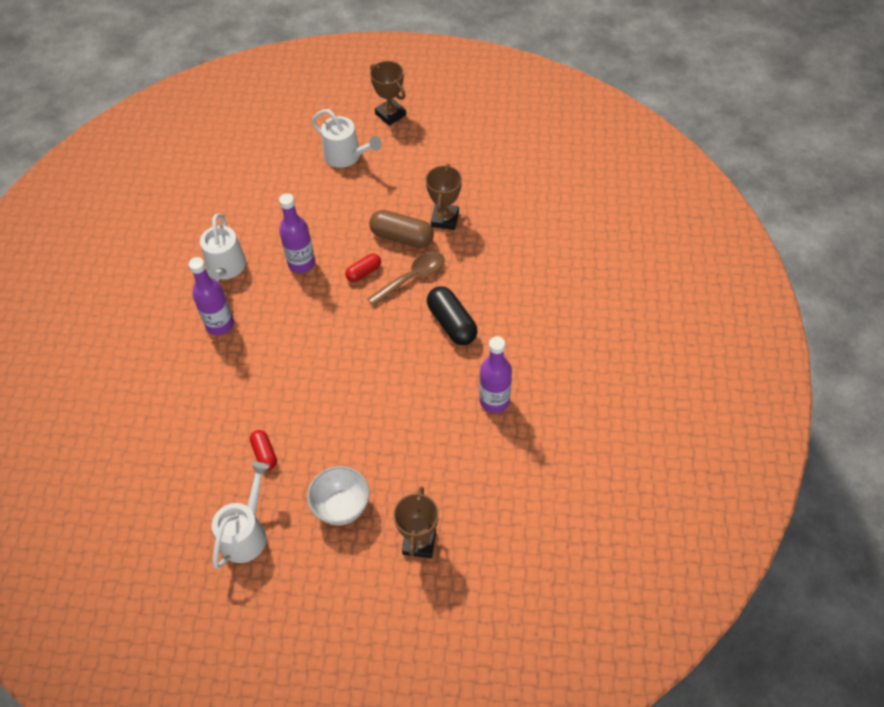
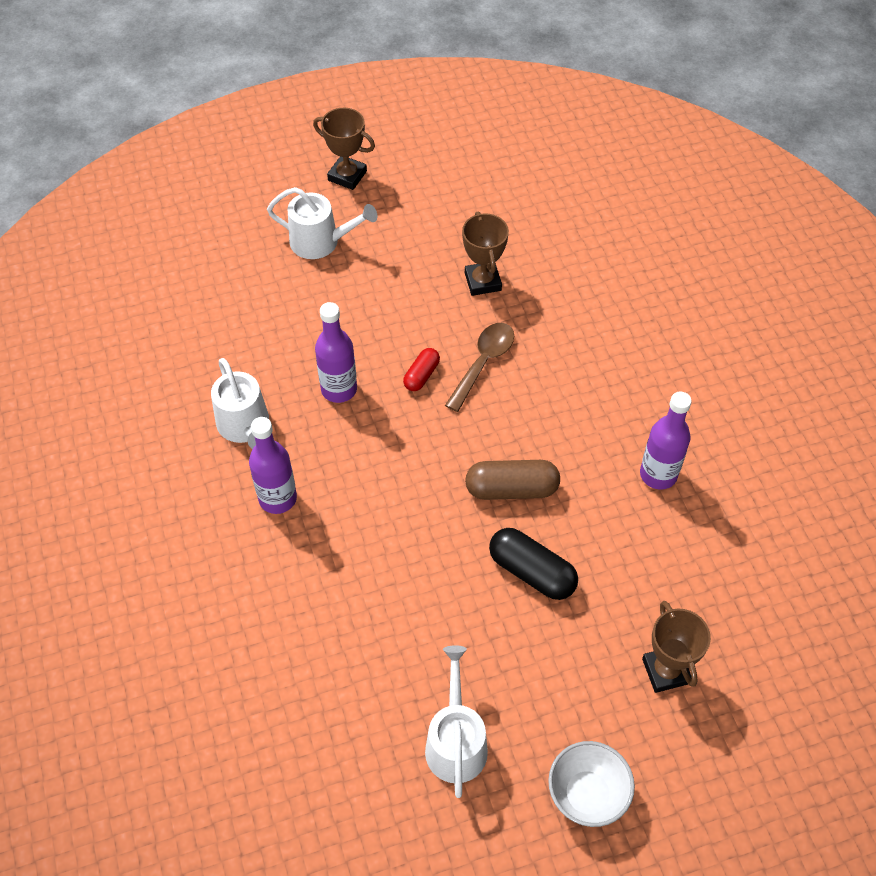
camera: 25 degrees left, 0 degrees up
(264, 454) = (424, 636): red capsule -> none
(341, 506) = (552, 664): white bowl -> white bowl (587, 795)
(402, 237) = (444, 319): brown capsule -> brown capsule (511, 489)
(452, 323) = (559, 401): black capsule -> black capsule (532, 572)

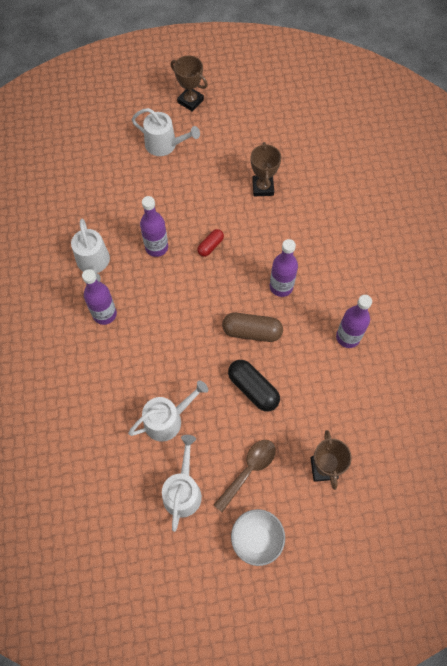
camera: 10 degrees right, 10 degrees up
(409, 639) = (167, 420): none -> white watering can
(483, 363) = (251, 244): brown spoon -> brown spoon (248, 470)
(541, 418) = (281, 287): none -> purple bottle

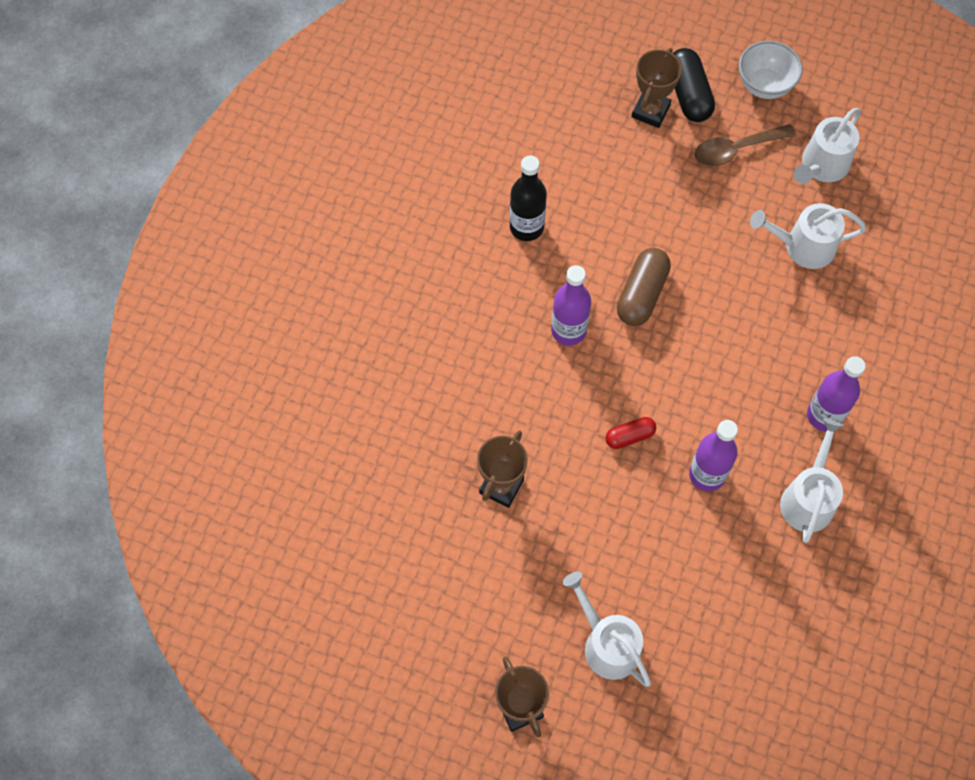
camera: 150 degrees left, 0 degrees up
(252, 331) = (641, 294): brown capsule -> brown capsule turned 75 degrees clockwise
(253, 389) = (680, 228): black capsule -> black capsule (688, 94)
(348, 337) = (526, 227): purple bottle -> black bottle

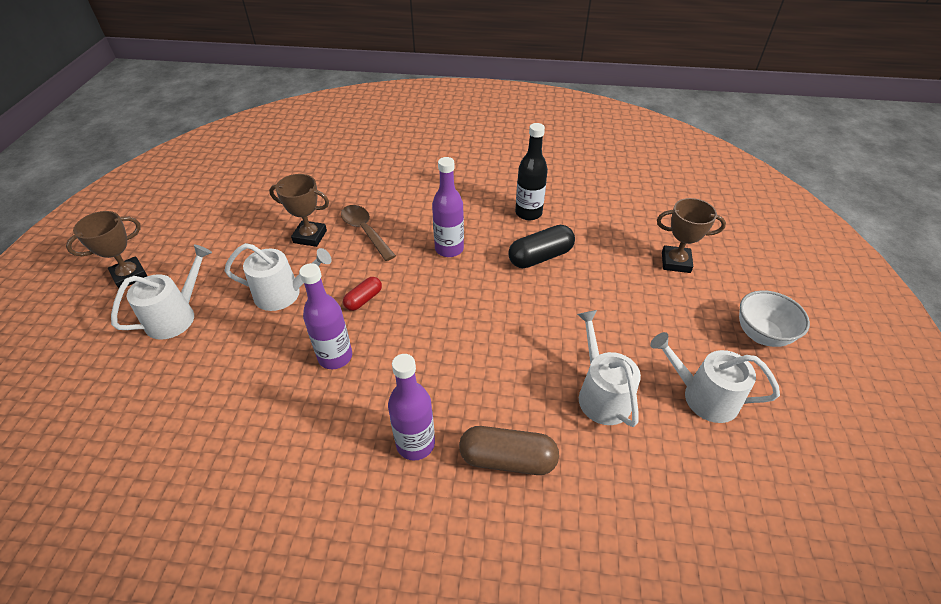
camera: 75 degrees right, 20 degrees down
(629, 436) = (363, 299): red capsule -> red capsule turned 75 degrees clockwise
(641, 294) = (498, 285): brown capsule -> brown capsule (507, 459)
(688, 94) = (710, 283): black capsule -> black capsule (540, 257)
(736, 149) = (677, 324): brown spoon -> brown spoon (365, 231)
(808, 498) = (320, 444): white watering can -> white watering can (283, 294)

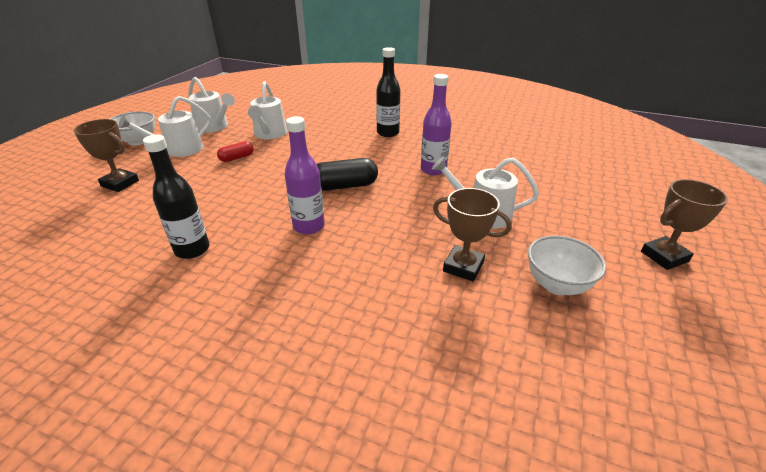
camera: 165 degrees left, 10 degrees down
(176, 316) = (580, 212): white watering can -> white watering can (179, 150)
(239, 235) = (557, 285): none -> white bowl
(363, 299) = (407, 199): red capsule -> red capsule (237, 158)
(365, 231) = (394, 261): brown spoon -> none
(415, 444) = (388, 133): purple bottle -> black bottle
(507, 459) = (341, 123): brown capsule -> none
(540, 257) = (227, 205): black capsule -> black capsule (344, 186)

